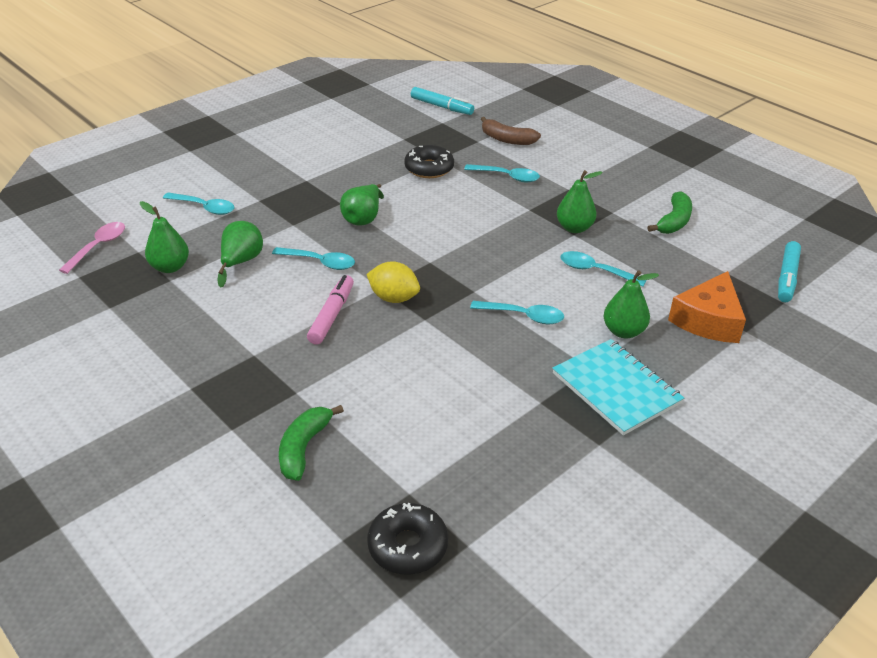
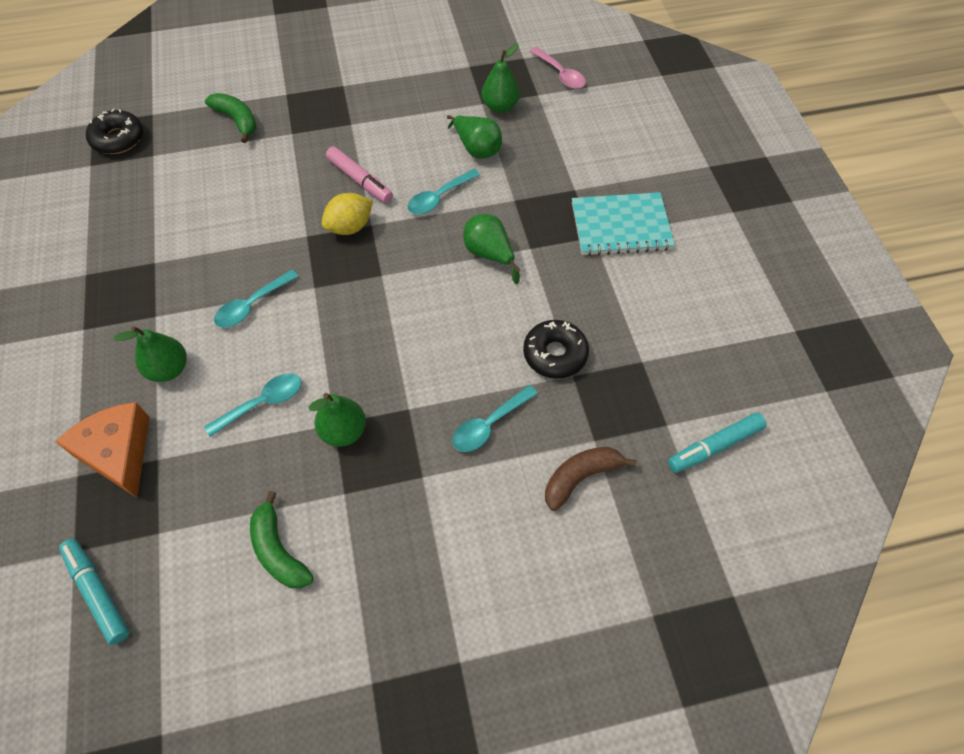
camera: 120 degrees right, 20 degrees up
(204, 208) = (584, 149): turquoise spoon -> none
(616, 388) = (119, 319): turquoise notebook -> turquoise notebook (621, 226)

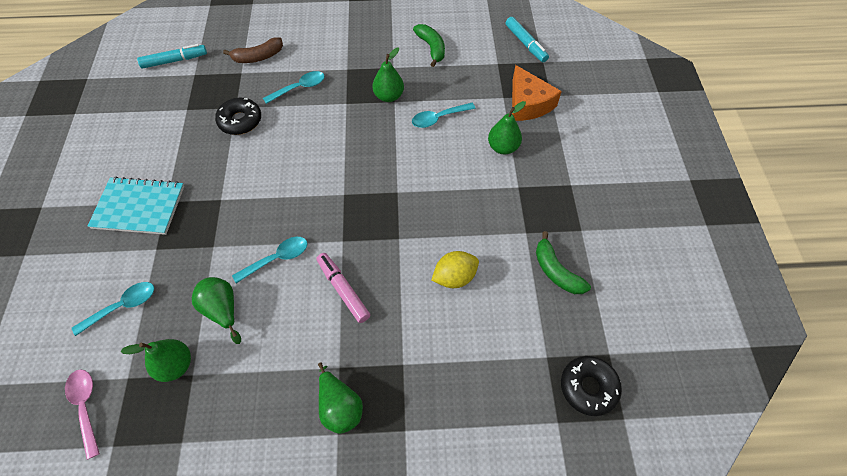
camera: 170 degrees left, 0 degrees up
(237, 120) = (461, 394): green banana -> green banana (556, 271)
(252, 305) = (445, 184): turquoise spoon -> turquoise spoon (122, 306)
(350, 227) = (361, 241): yellow lemon -> yellow lemon (454, 277)
(489, 254) = (254, 198): green pear -> green pear (340, 406)

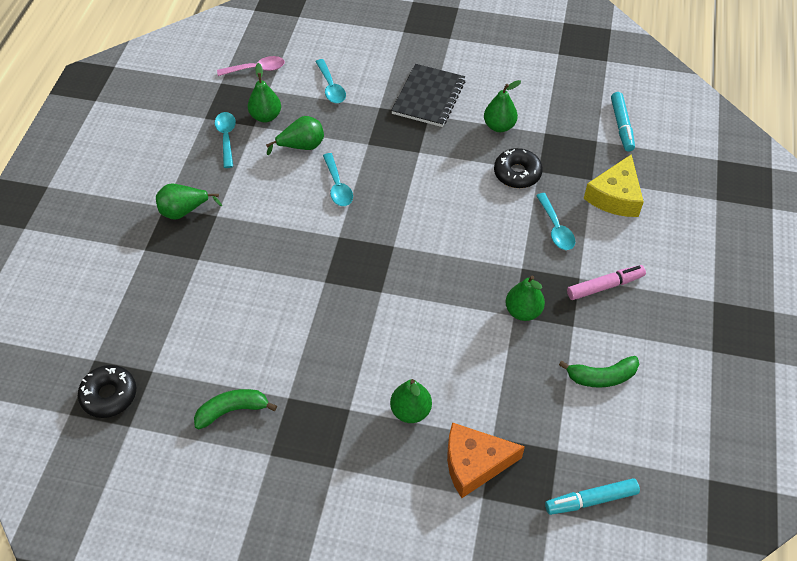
camera: 105 degrees right, 5 degrees down
(139, 207) = (428, 97): turquoise notebook -> black notebook
(180, 143) = (499, 126): none -> green pear
(258, 57) = (615, 196): brown banana -> yellow cheese
(343, 290) = (286, 229): pink marker -> pink marker (605, 286)
(438, 118) = (475, 354): turquoise spoon -> turquoise spoon (226, 138)
(454, 277) = (263, 318): yellow lemon -> none

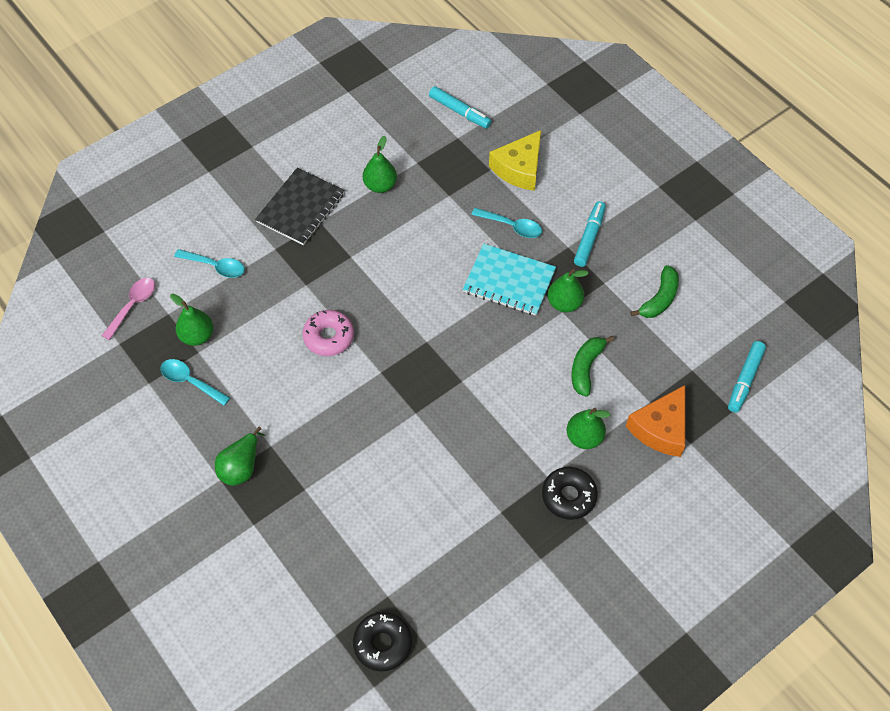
camera: 50 degrees left, 5 degrees up
(232, 410) = (478, 559): green banana -> green banana (586, 368)
(301, 146) = (259, 333): green pear -> none
(337, 186) = (329, 337): turquoise spoon -> pink donut
(428, 97) = (300, 208): black notebook -> black notebook turned 60 degrees clockwise
(503, 261) = (509, 281): none -> turquoise notebook
(517, 173) = (438, 210): black donut -> black donut (568, 496)
(605, 286) = (589, 237): pink marker -> turquoise marker
(615, 196) = (519, 168): yellow cheese -> yellow cheese turned 60 degrees clockwise

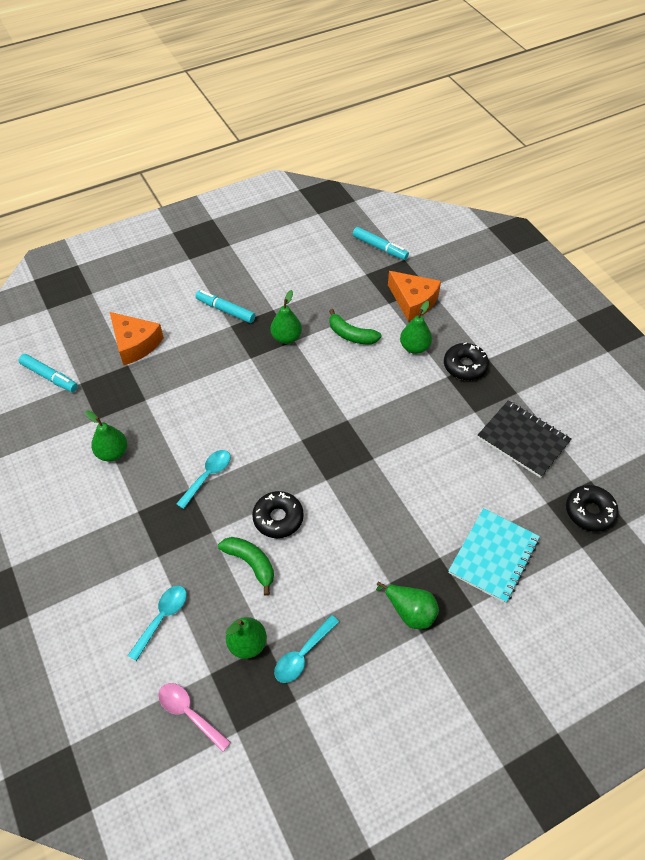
camera: 80 degrees left, 5 degrees down
(300, 208) = (114, 526): black notebook -> black notebook (523, 440)
(329, 337) = (278, 518): pink donut -> black donut
(459, 112) = (49, 377): turquoise marker -> turquoise marker turned 75 degrees clockwise
(509, 281) = (254, 370): turquoise notebook -> turquoise notebook (493, 556)
(512, 226) = (196, 359): turquoise spoon -> turquoise spoon (208, 476)
(519, 168) = (135, 344): yellow cheese -> orange cheese
(659, 299) = (297, 279): green banana -> green banana (251, 563)

